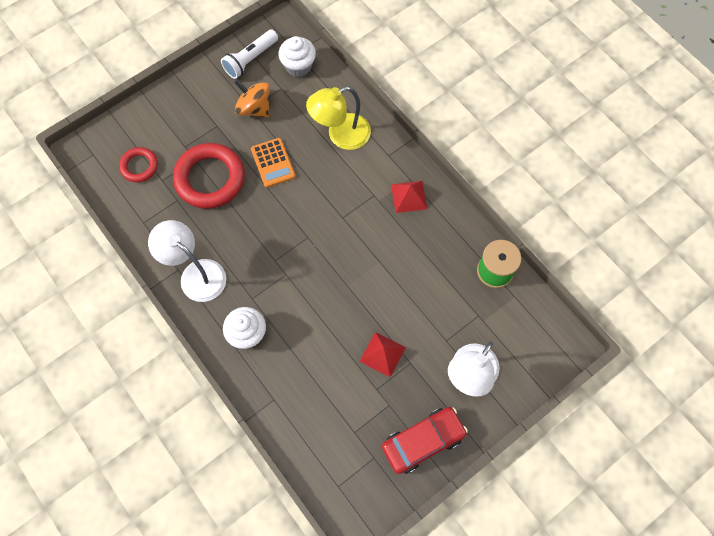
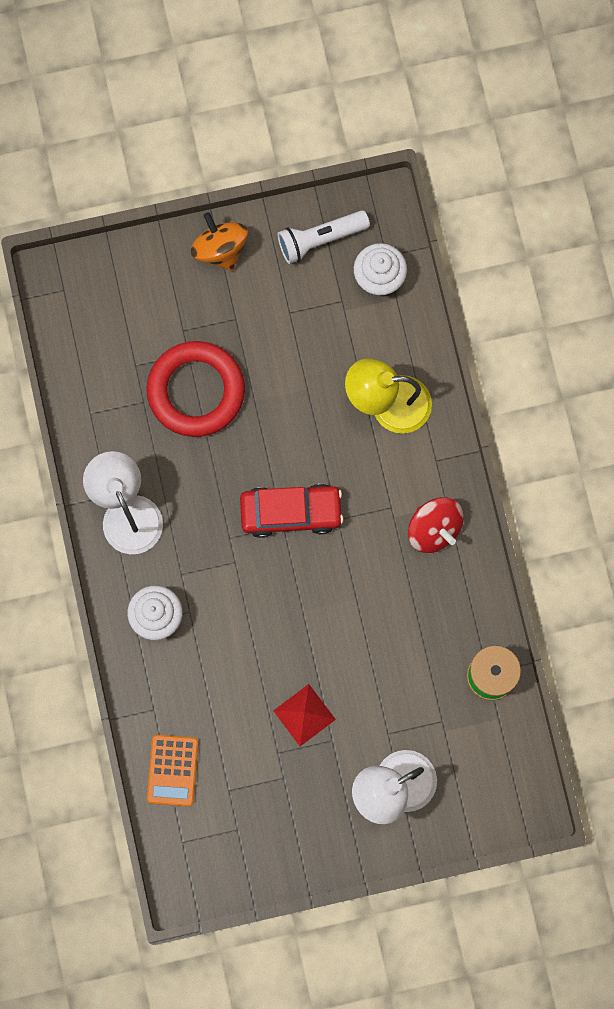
camera: 25 degrees right, 10 degrees up
(139, 166) = (115, 333): red ring -> none
(254, 108) = (294, 315): orange spinning top -> orange spinning top (220, 249)
(273, 163) = (284, 405): orange calculator -> orange calculator (173, 770)
(409, 196) = (434, 529): red pyramid -> red spinning top
(423, 441) = (302, 837): red car -> red car (291, 512)

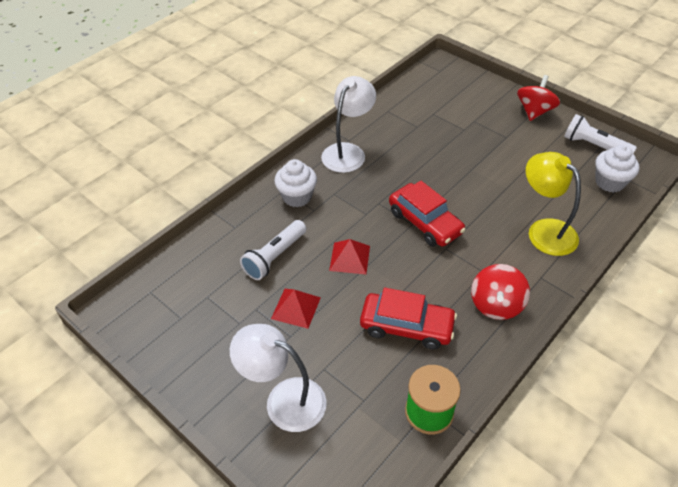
camera: 55 degrees right, 30 degrees down
(173, 770) = (199, 258): orange calculator -> none
(196, 391) = (448, 143): red ring -> none
(220, 249) = (534, 111): orange spinning top -> red spinning top
(226, 694) = (275, 257): none -> white flashlight
(281, 622) = (350, 258): none -> red pyramid
(398, 629) = (406, 326): none -> red car

